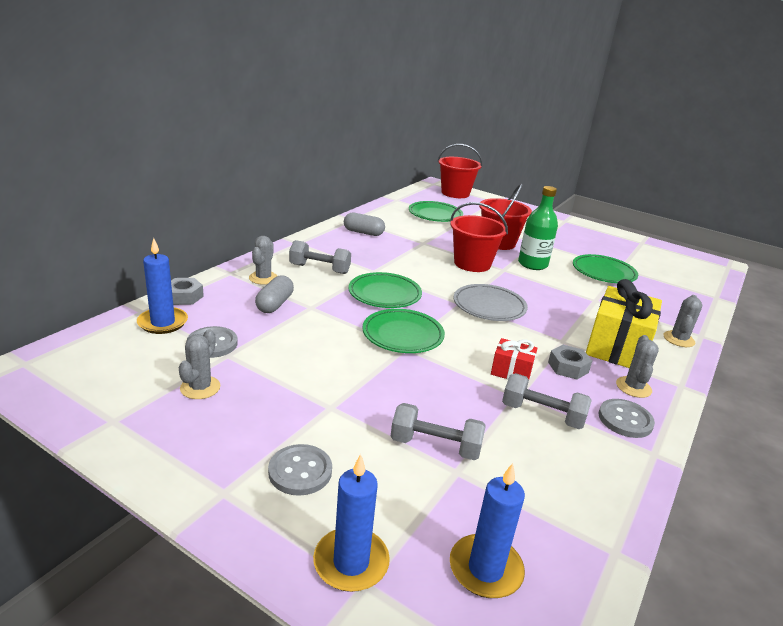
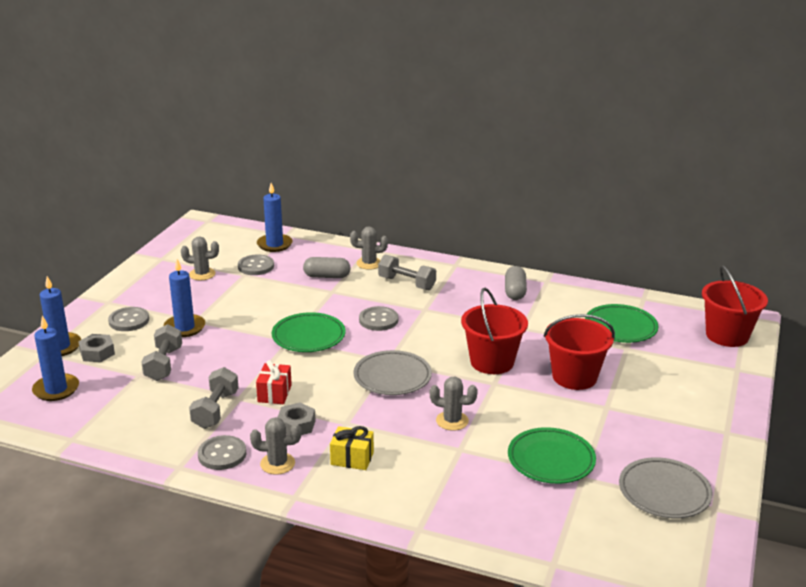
camera: 80 degrees right, 0 degrees up
(184, 296) = (316, 242): grey nut -> grey nut (97, 353)
(319, 269) = (406, 283): grey dumbbell -> grey dumbbell turned 60 degrees counterclockwise
(346, 419) = (184, 328): none -> blue candle
(384, 294) = (378, 320): green plate -> grey button
(532, 264) = (528, 403): green bottle -> none
(617, 347) = (352, 458): yellow gift -> yellow gift, size x0.51
(631, 250) = (664, 492): none -> grey plate
(678, 339) = (397, 508): grey cactus -> grey cactus (452, 421)

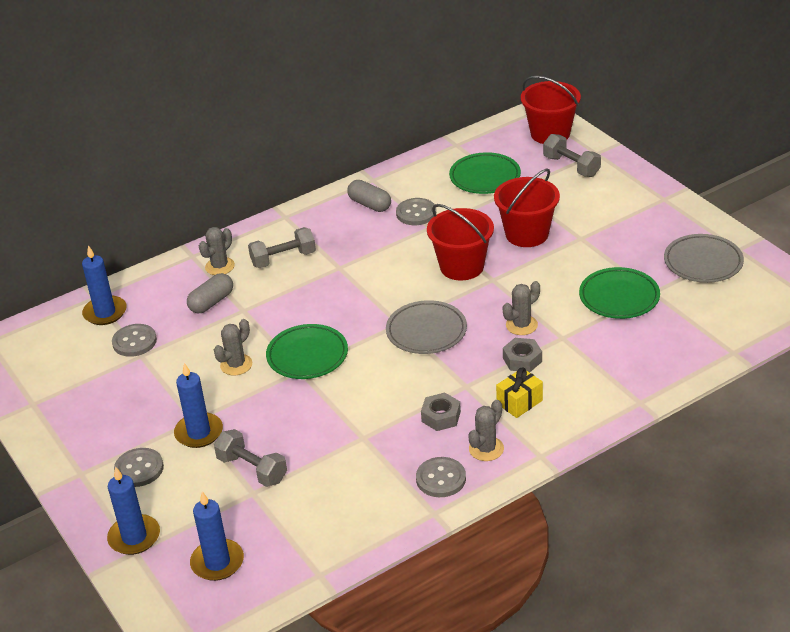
camera: 50 degrees left, 10 degrees up
(97, 353) = (178, 511): grey nut -> grey nut (522, 360)
(202, 274) = (104, 385): grey cactus -> grey cactus (236, 365)
(215, 410) = (367, 459): grey dumbbell -> grey dumbbell (571, 166)
(274, 393) = (379, 412): red gift -> none
(378, 320) = (327, 302): grey button -> grey button (416, 213)

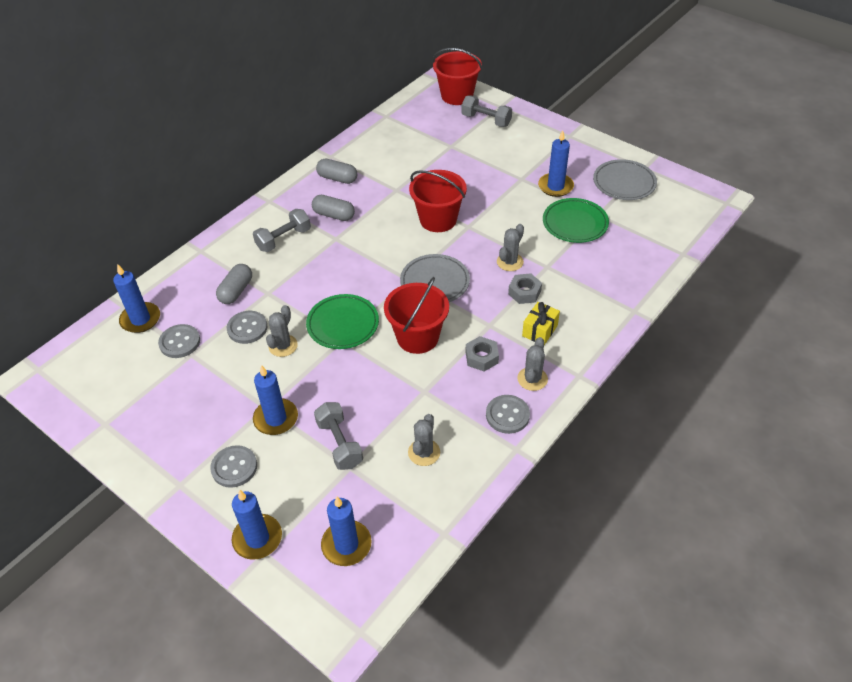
camera: 20 degrees left, 10 degrees up
(220, 266) = (230, 256): grey cactus -> grey cactus (424, 452)
(252, 469) = (339, 444): grey dumbbell -> grey dumbbell turned 45 degrees clockwise
(348, 243) = (334, 215): none -> grey capsule
(416, 213) = (379, 179): grey button -> grey button (247, 328)
(485, 177) = (422, 140): green plate -> none
(527, 234) = (477, 182): red bucket -> red bucket (417, 337)
(617, 253) = (555, 186): none -> blue candle

